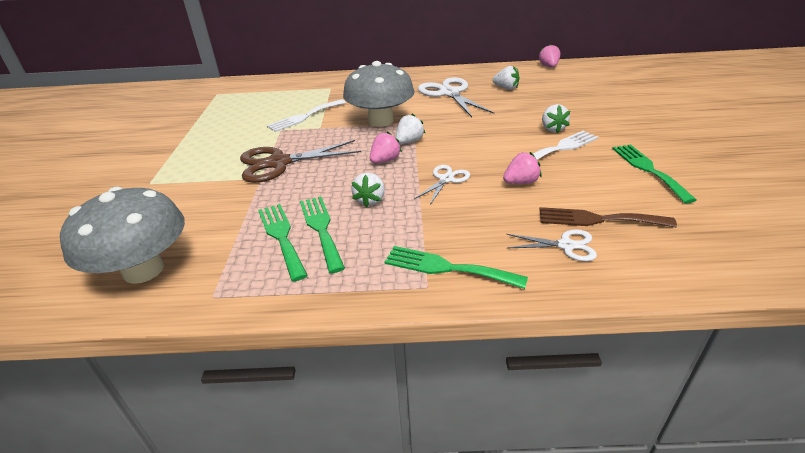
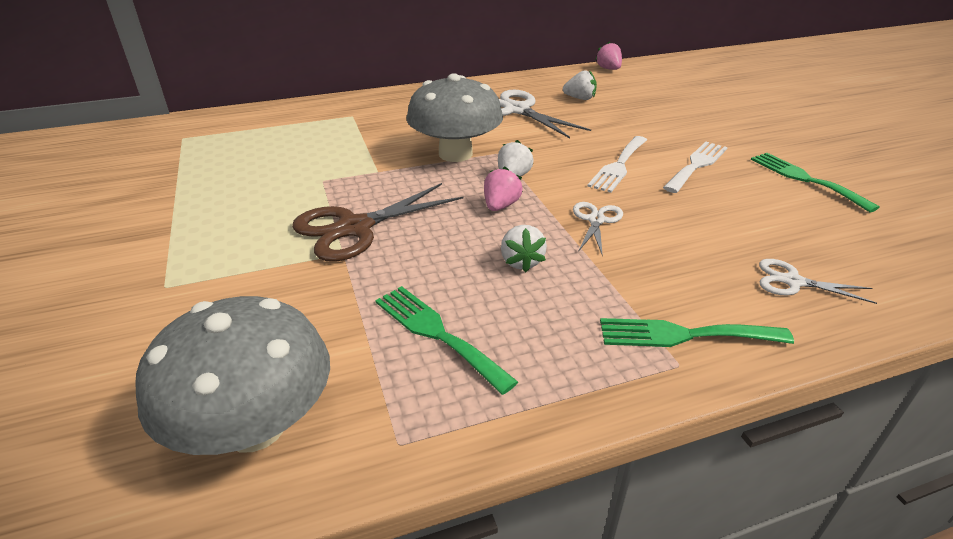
camera: 20 degrees left, 0 degrees up
(304, 117) = (344, 159): white fork -> white fork (618, 166)
(321, 229) = (485, 312): green fork -> none
(521, 182) = (685, 212): pink strawberry -> none
(552, 129) = (670, 143): white strawberry -> none
(566, 245) = (793, 281): white scissors -> white scissors turned 150 degrees counterclockwise
(598, 219) = (800, 244): brown fork -> none

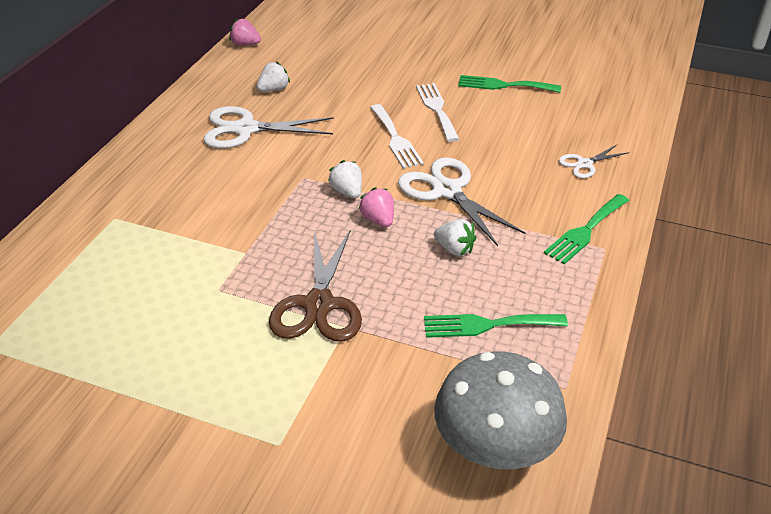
camera: 50 degrees left, 5 degrees up
(455, 154) = (274, 199): grey mushroom -> none
(596, 220) = (447, 191): white scissors -> white scissors, size x1.85

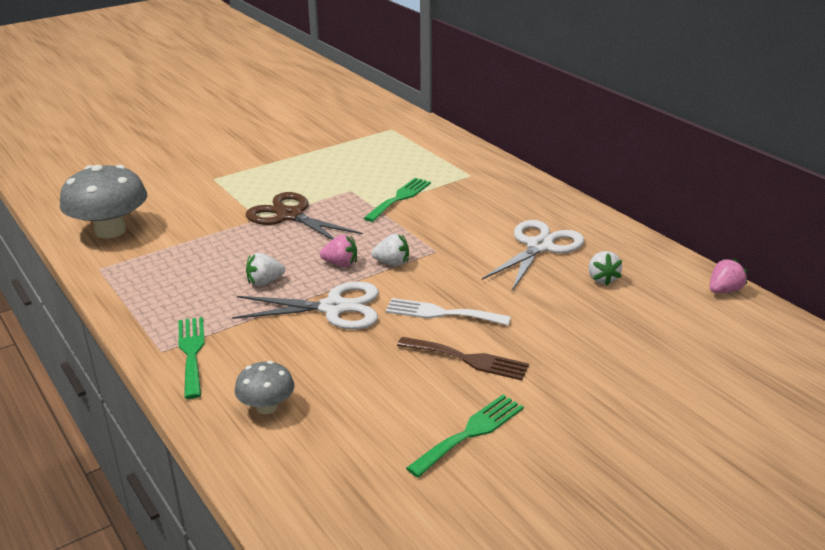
camera: 125 degrees right, 10 degrees down
(437, 109) = (468, 359): white fork -> brown fork
(487, 325) = (183, 264): green fork -> green fork (400, 198)
(584, 164) = (267, 407): white scissors -> grey mushroom

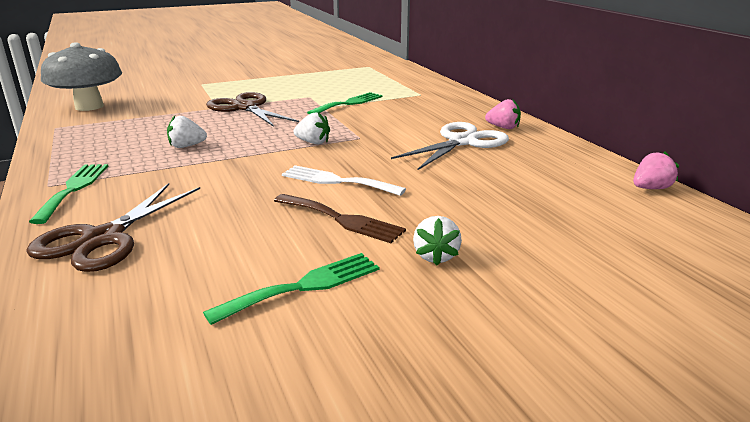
camera: 10 degrees right, 5 degrees down
(267, 407) = (103, 238): grey mushroom -> brown scissors
(333, 308) = (234, 169): white scissors -> none
(341, 264) = (265, 140): pink strawberry -> pink strawberry (503, 127)
(602, 279) = (517, 169): white strawberry -> white strawberry (435, 256)

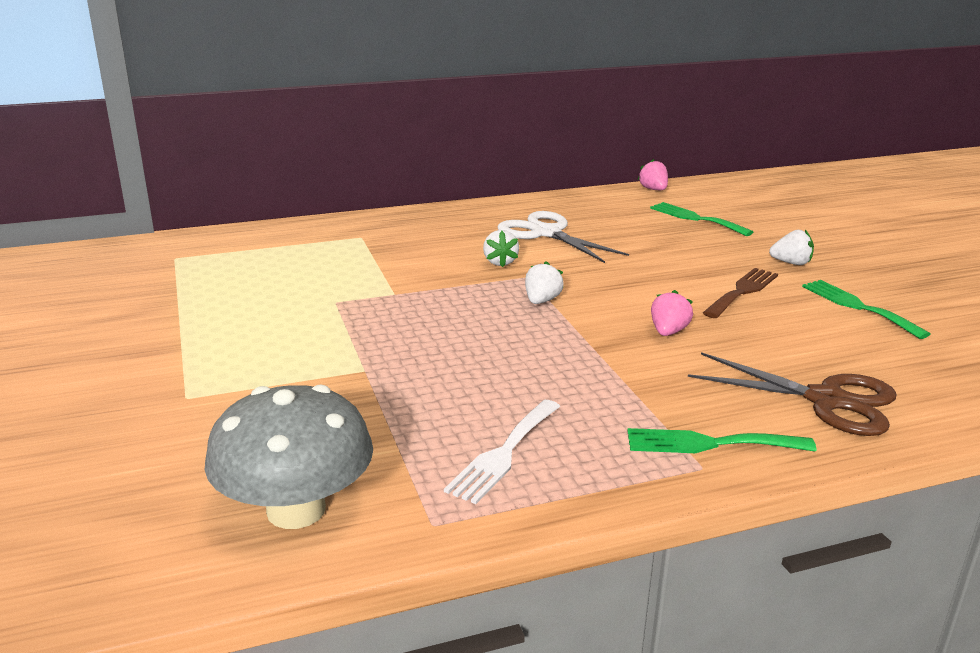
camera: 85 degrees left, 0 degrees up
(186, 146) = (549, 380): white strawberry -> white strawberry (500, 262)
(245, 108) = (375, 347): brown scissors -> none
(337, 181) = (657, 291): white fork -> white fork (503, 453)
(349, 103) = (384, 278): green fork -> green fork (696, 218)
(503, 127) = (504, 213): pink strawberry -> pink strawberry (668, 332)

